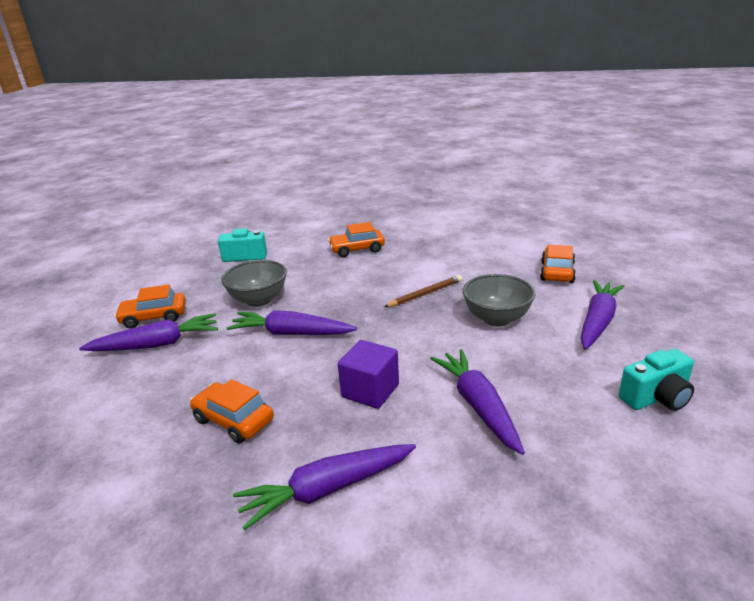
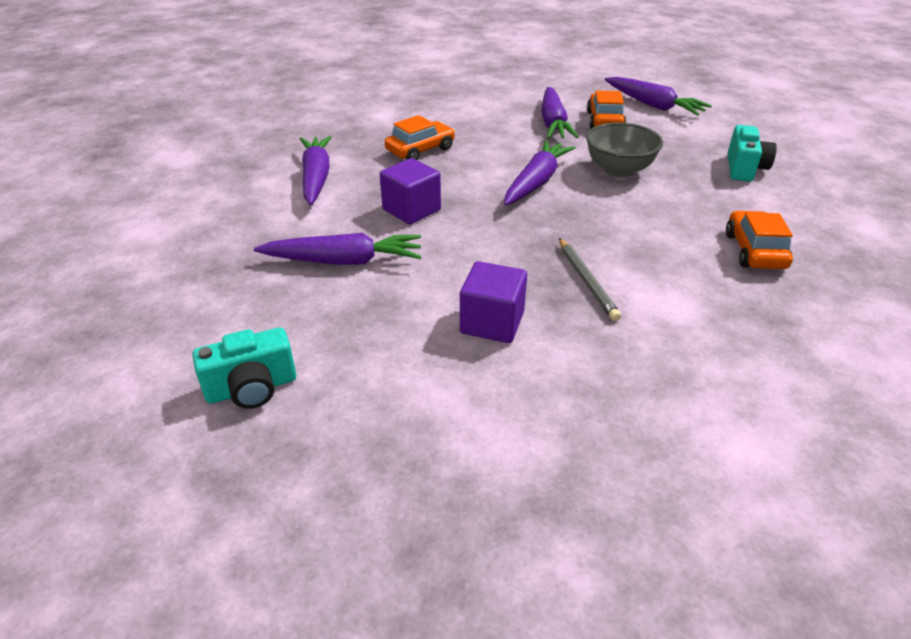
camera: 105 degrees right, 10 degrees up
(425, 294) = (586, 281): brown pencil -> grey pencil
(496, 318) = (492, 322): grey bowl -> purple cube
(557, 272) = (610, 445): orange car -> none
(598, 321) = (430, 419): purple carrot -> purple carrot (653, 105)
(656, 397) = (252, 388): turquoise camera -> turquoise camera turned 105 degrees counterclockwise

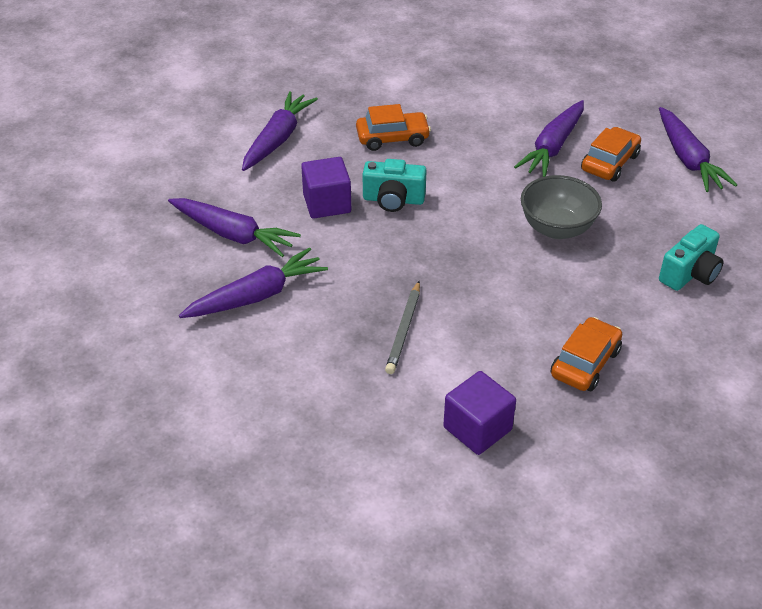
camera: 30 degrees right, 5 degrees up
(252, 388) = (95, 315): turquoise camera -> turquoise camera (393, 200)
(492, 322) = (295, 334): purple cube -> purple cube (477, 428)
(536, 182) = (463, 213): purple carrot -> purple carrot (257, 296)

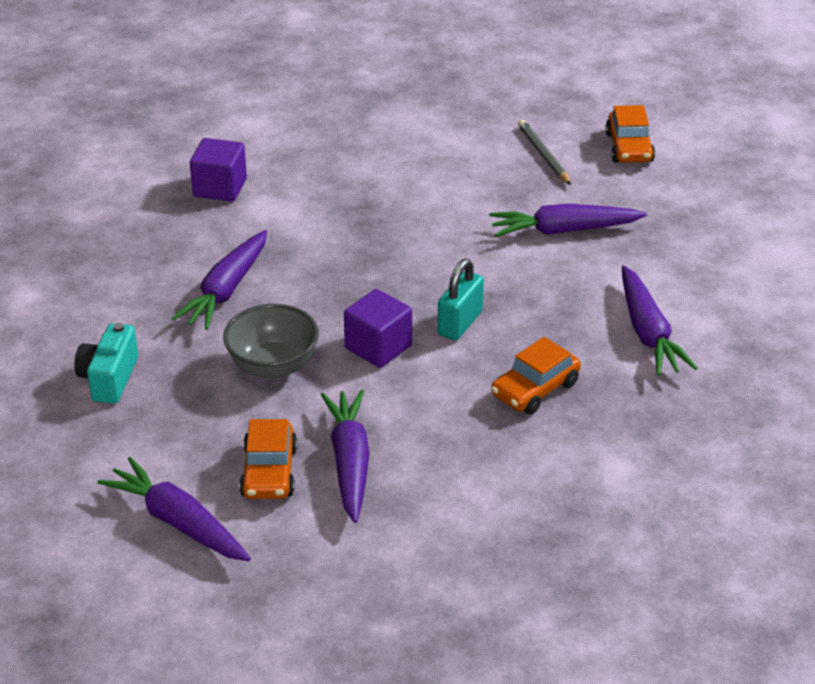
camera: 145 degrees right, 5 degrees down
(257, 296) = (482, 197): purple carrot -> purple carrot (226, 290)
(327, 203) = (518, 292): purple cube -> purple cube (378, 347)
(393, 200) = (460, 323): turquoise camera -> turquoise padlock
(403, 330) = (336, 223): grey pencil -> grey pencil (543, 155)
(585, 363) = (165, 262): orange car -> orange car (629, 147)

